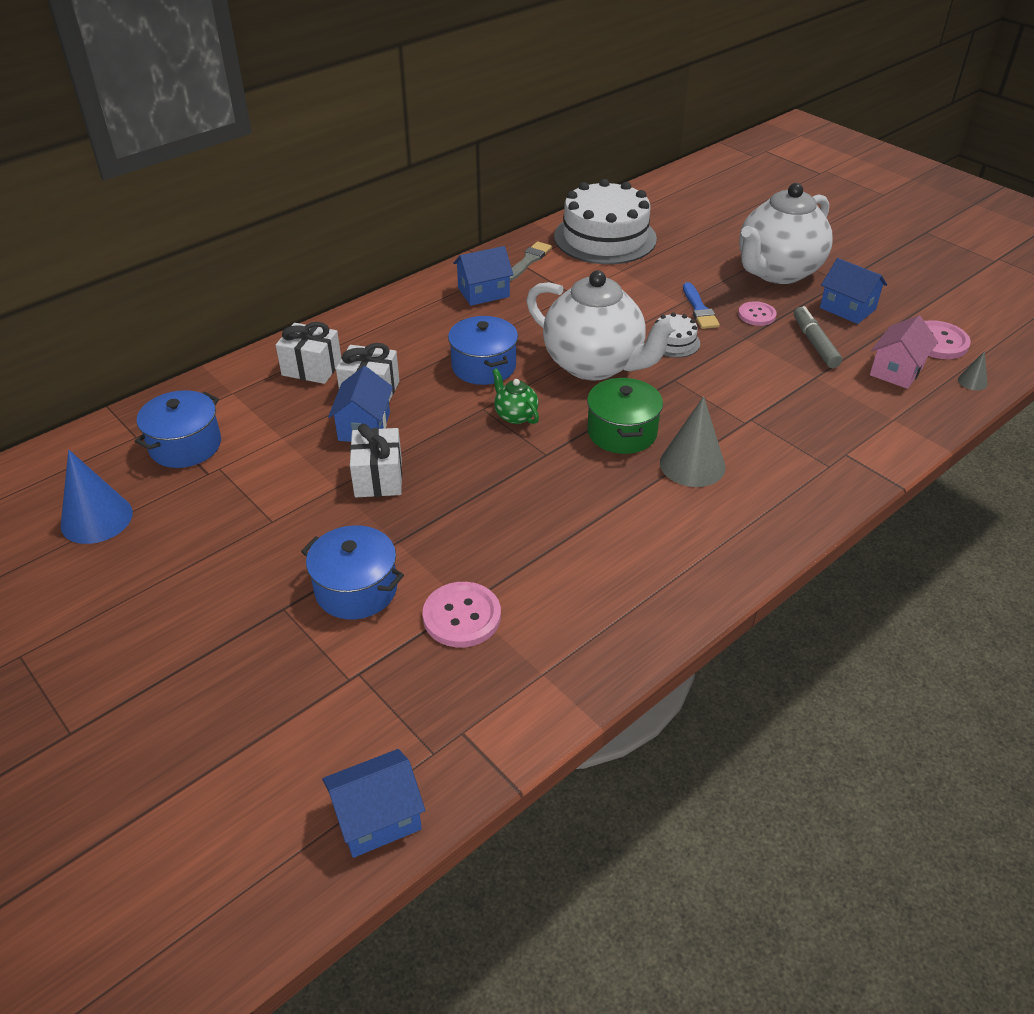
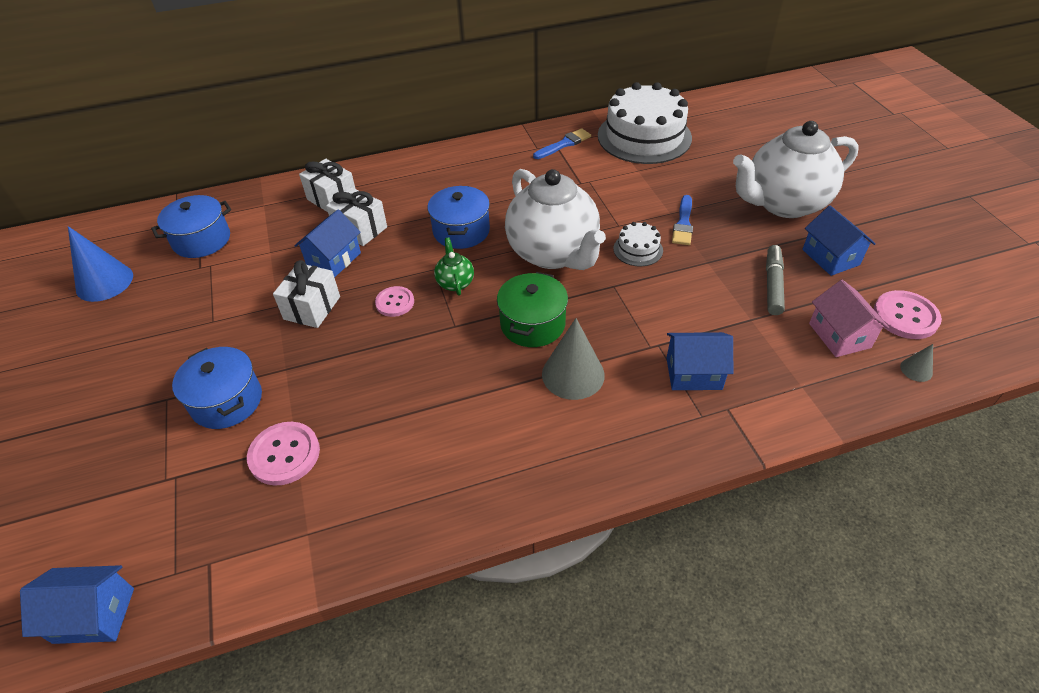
camera: 25 degrees right, 5 degrees up
(483, 292) = (507, 164): blue house -> blue house (693, 373)
(528, 261) = (564, 144): grey brush -> blue brush
(756, 315) = (734, 242): pink button -> pink button (395, 302)
(896, 371) = (839, 335): pink house -> pink house turned 75 degrees counterclockwise

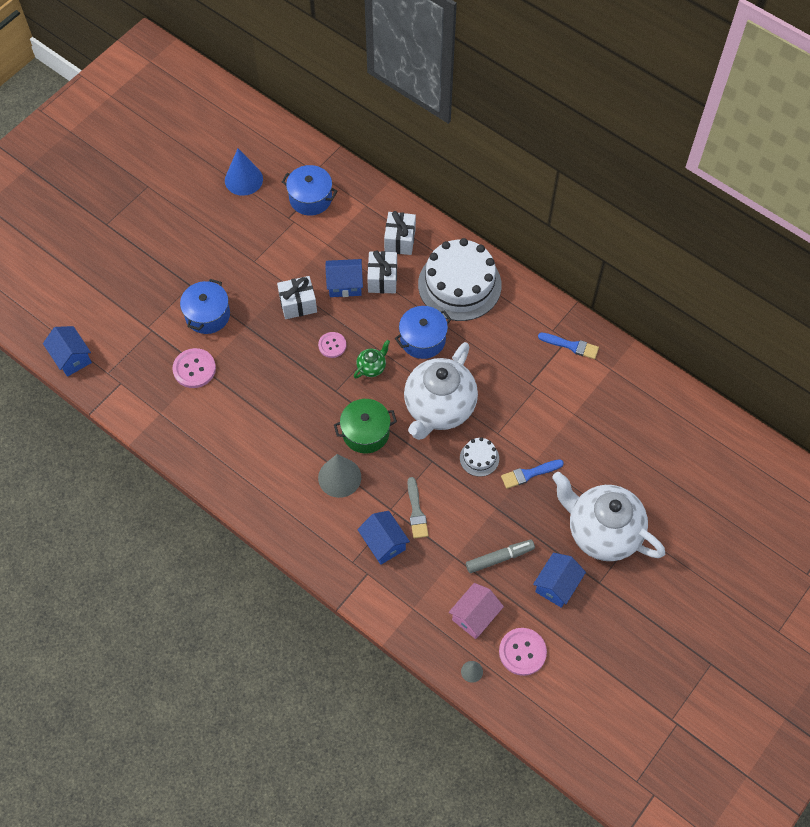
camera: 55 degrees right, 15 degrees up
(644, 137) = (623, 396): white cake -> white cake (459, 285)
(669, 326) = (416, 511): none -> grey brush

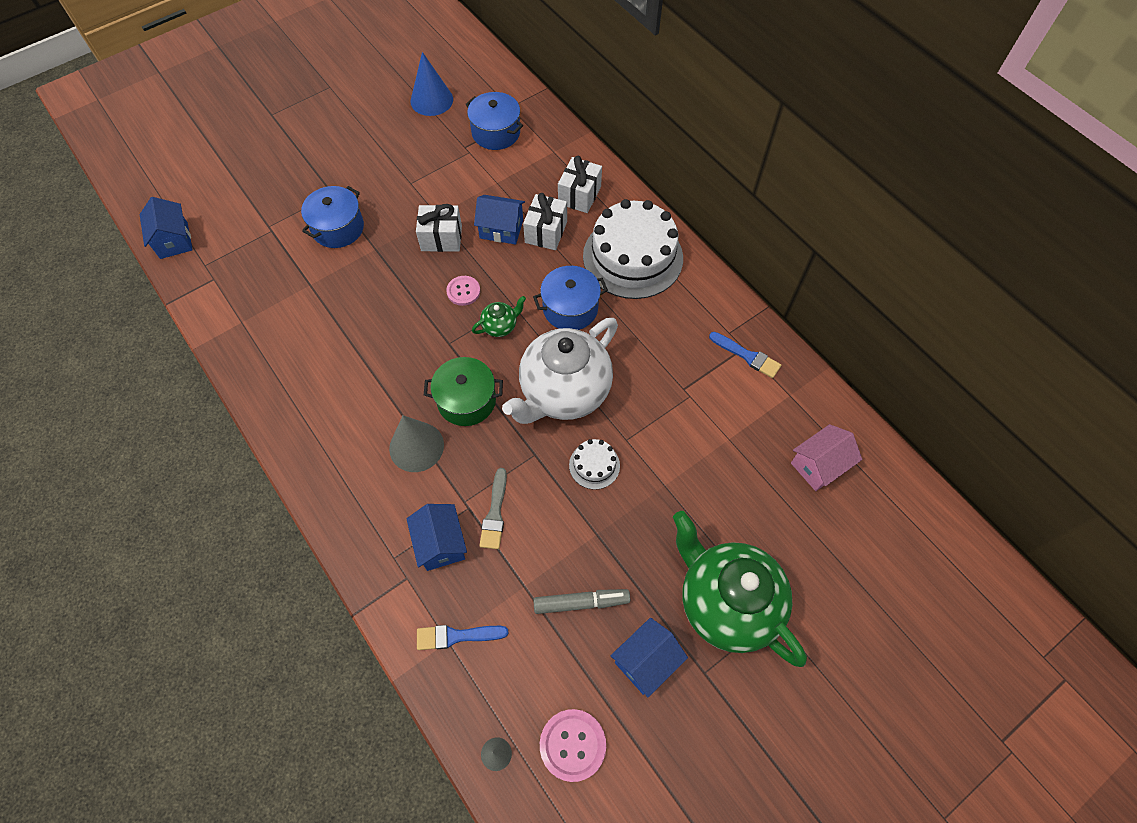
camera: 15 degrees right, 0 degrees up
(194, 369) = (299, 282): pink button -> none
(475, 616) = (524, 675): pink house -> pink house (819, 465)
(529, 474) = (651, 501): blue brush -> blue brush (456, 636)
(602, 532) = (726, 603): white teapot -> green teapot

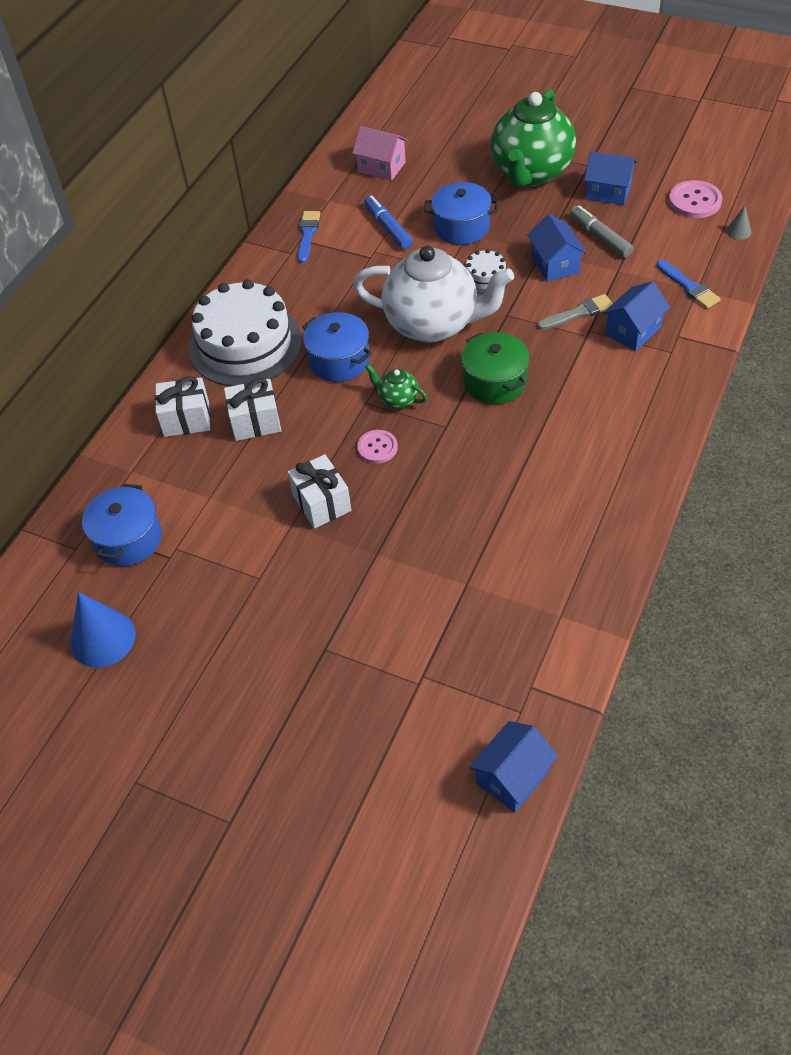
camera: 115 degrees left, 10 degrees down
(338, 228) = (372, 608): blue pot -> blue pot (461, 227)
(416, 446) = (567, 391): grey cone -> none
(501, 229) = (275, 459): blue house -> blue house (555, 264)
(717, 423) = (388, 228): none -> blue marker

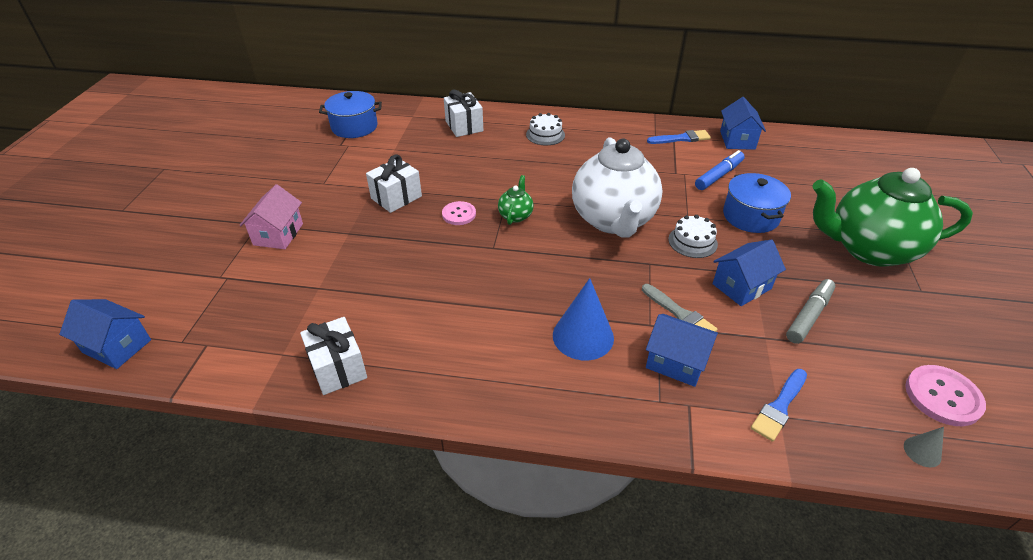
camera: 70 degrees right, 10 degrees down
(103, 638) = (274, 135): blue cone -> blue cone (583, 336)
(245, 345) = (545, 135): white cake -> white cake, size x0.44
(255, 422) = (470, 153): white gift -> white gift (338, 368)
(339, 360) = (547, 179): blue pot -> none
(381, 167) = (794, 159): pink house -> pink house (278, 234)
(494, 382) = (557, 269): green pot -> none
(608, 192) = (890, 313): blue house -> blue house (737, 140)

